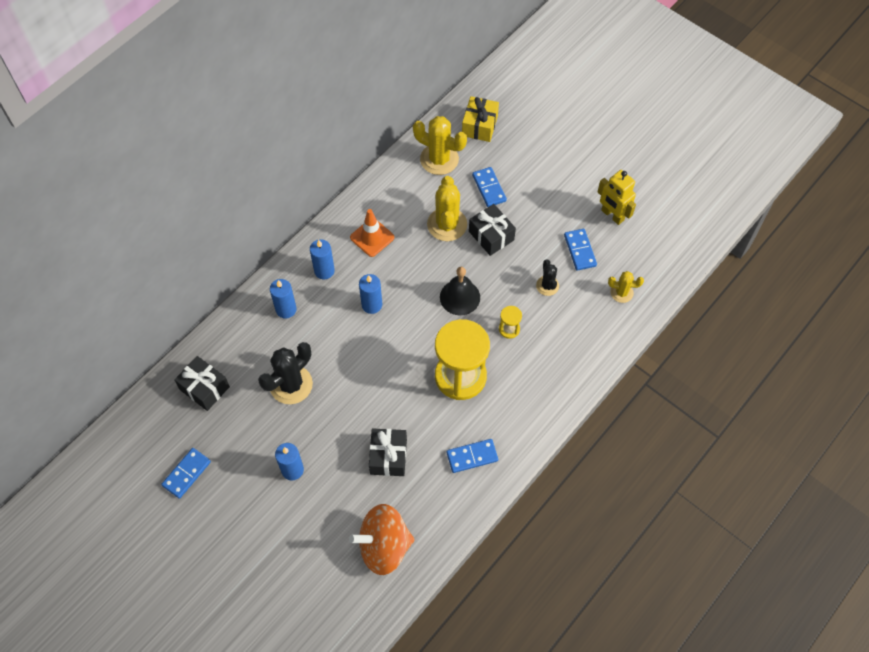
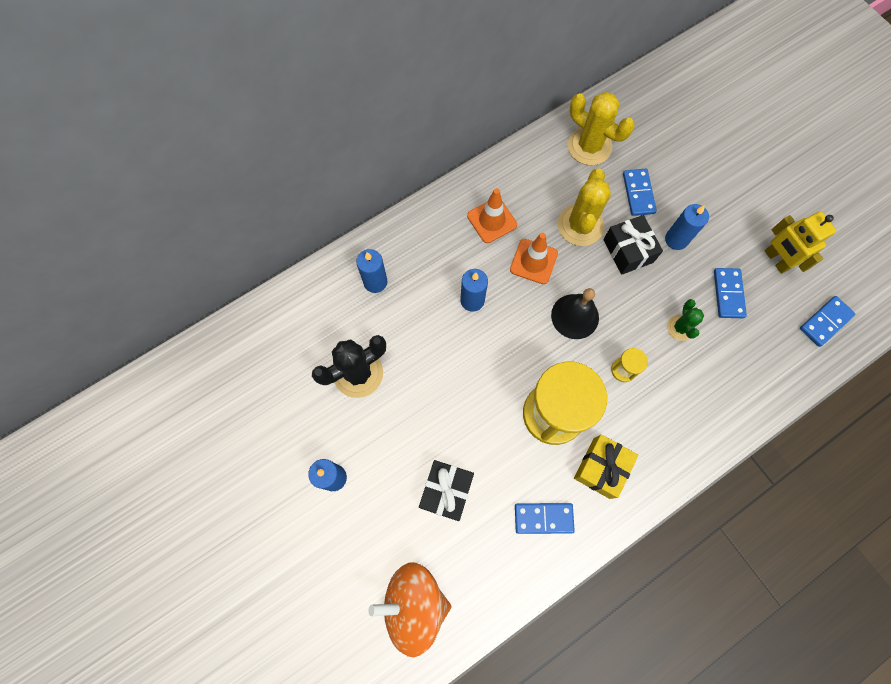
camera: 15 degrees right, 10 degrees up
(187, 474) = (216, 450): blue domino -> blue domino (825, 322)
(204, 388) = (262, 352): black gift -> none
(324, 271) = (429, 246): blue candle -> blue candle (676, 239)
(415, 262) = (533, 261): none -> orange traffic cone
(479, 126) = (644, 117): yellow gift -> yellow gift (601, 468)
(547, 286) = (680, 328): black cactus -> green cactus
(621, 293) = (767, 358): yellow cactus -> none

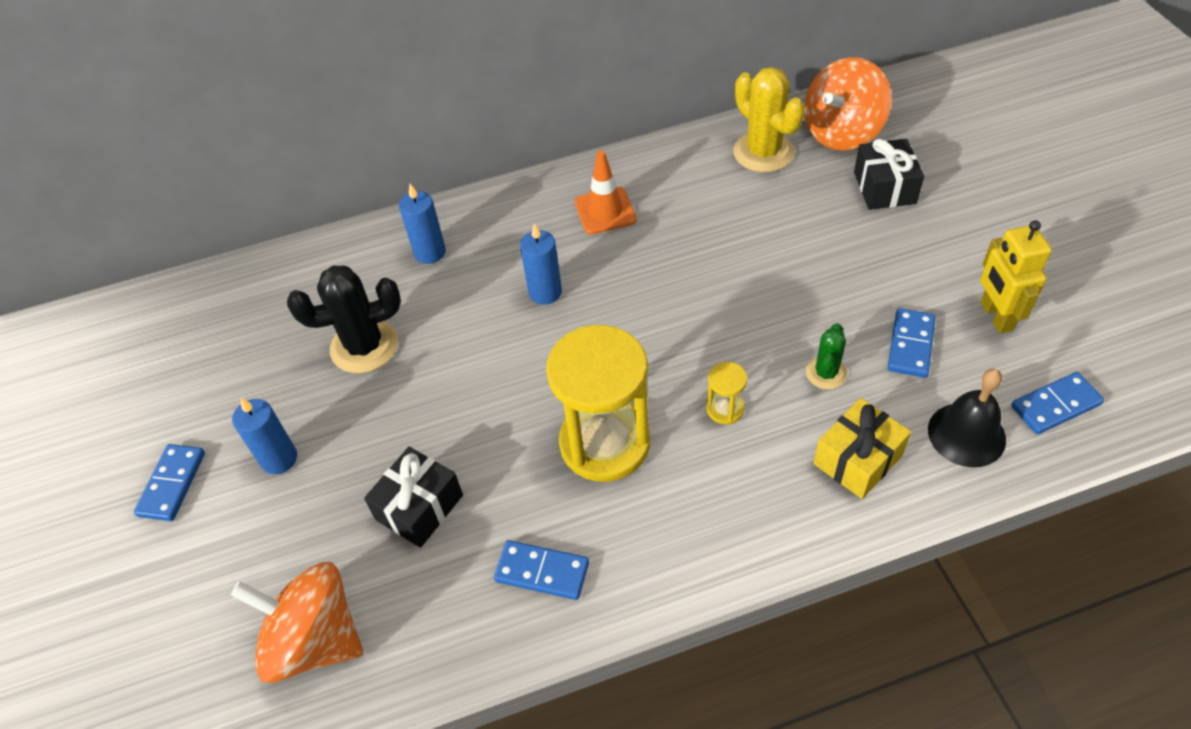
camera: 20 degrees right, 20 degrees down
(533, 261) = (643, 263): orange traffic cone -> none
(575, 316) = (677, 333): black bell -> black bell (966, 434)
(580, 225) = (721, 234): yellow cactus -> none
(601, 468) = (650, 525): yellow gift -> yellow gift (857, 459)
(628, 251) = (778, 272): black gift -> black gift (884, 187)
(638, 193) = (814, 211): blue domino -> blue domino (172, 484)
(639, 119) = (842, 132): none -> orange spinning top
(676, 239) = (852, 269): blue candle -> none

